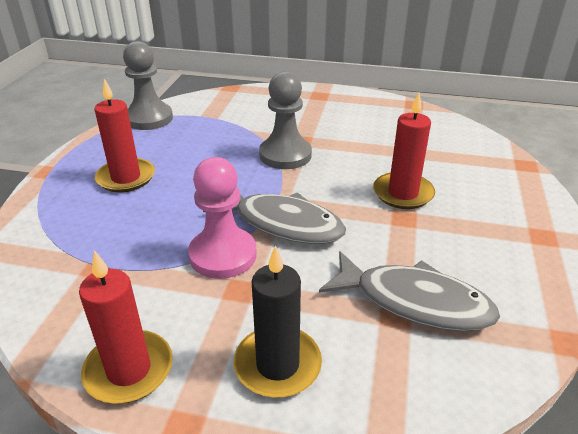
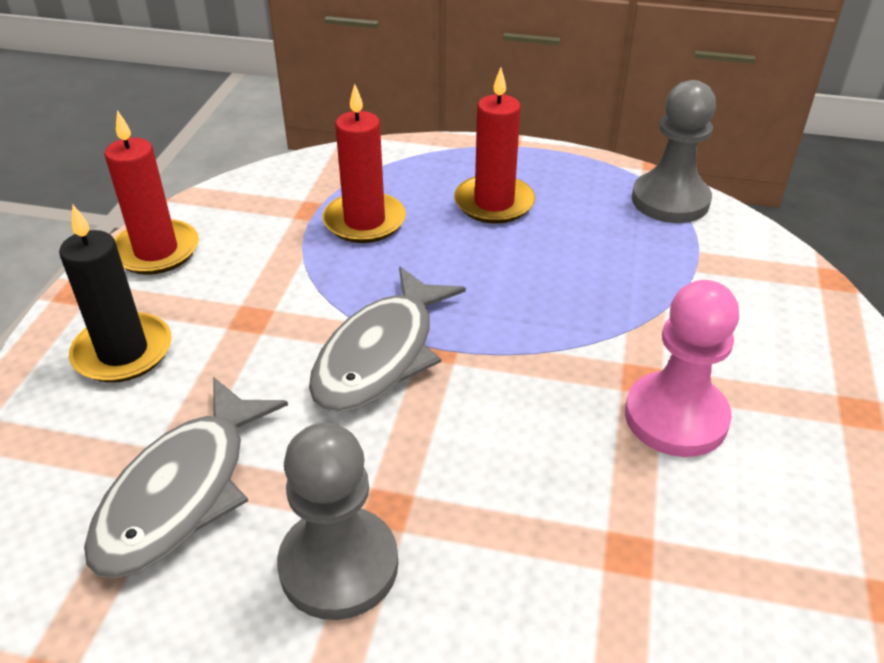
camera: 90 degrees right, 5 degrees up
(223, 255) = (317, 300): pink pawn -> pink pawn (676, 417)
(285, 155) = (581, 356): grey pawn -> grey pawn (339, 565)
(403, 193) = (463, 516): red candle -> red candle (364, 221)

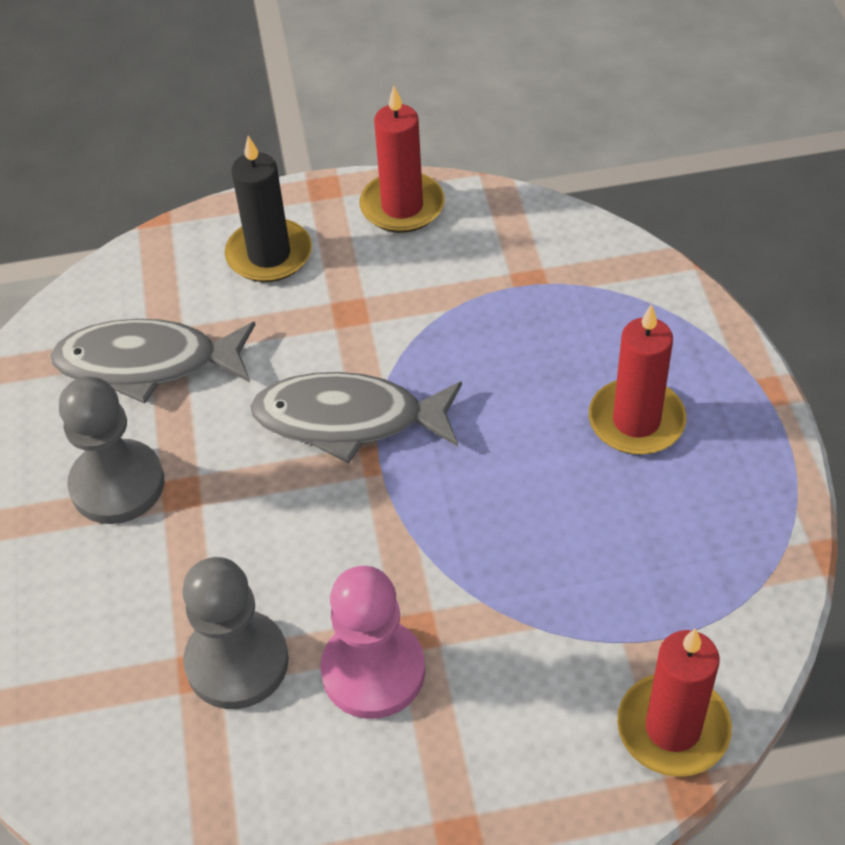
camera: 70 degrees right, 10 degrees up
(364, 221) = (535, 328): red candle -> red candle (673, 728)
(670, 200) = (752, 586): grey pawn -> grey pawn (237, 662)

